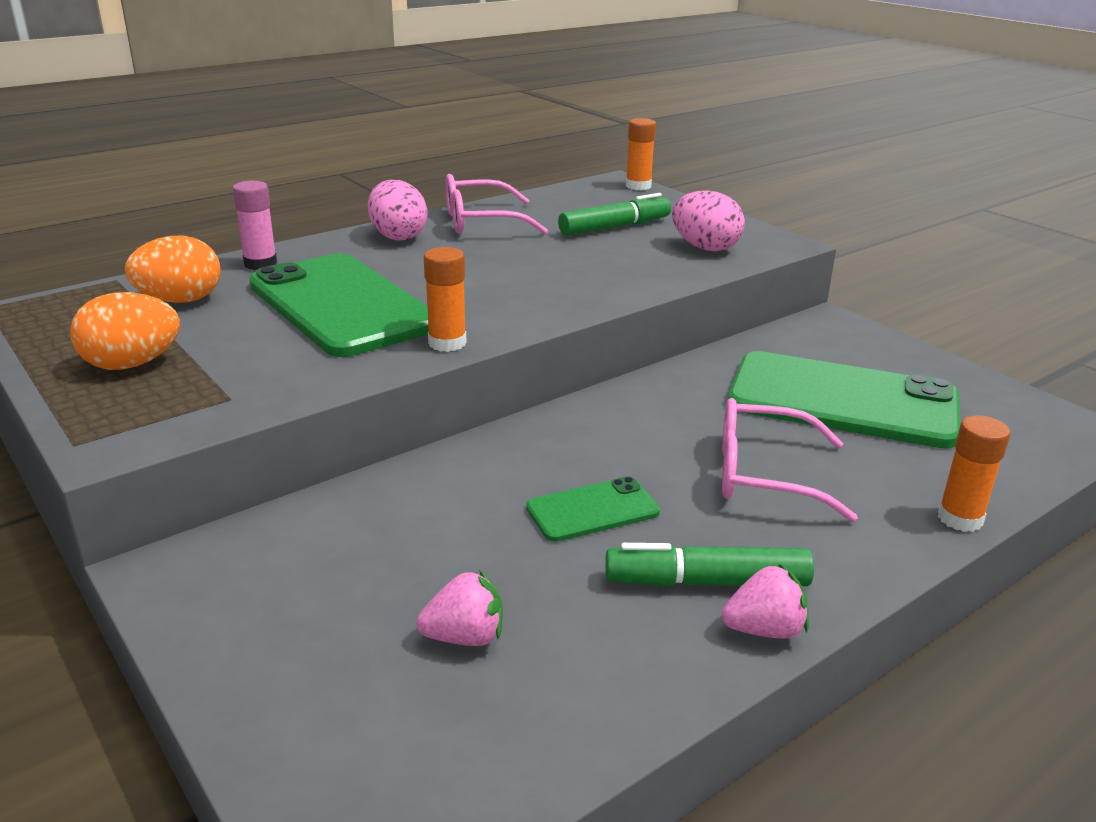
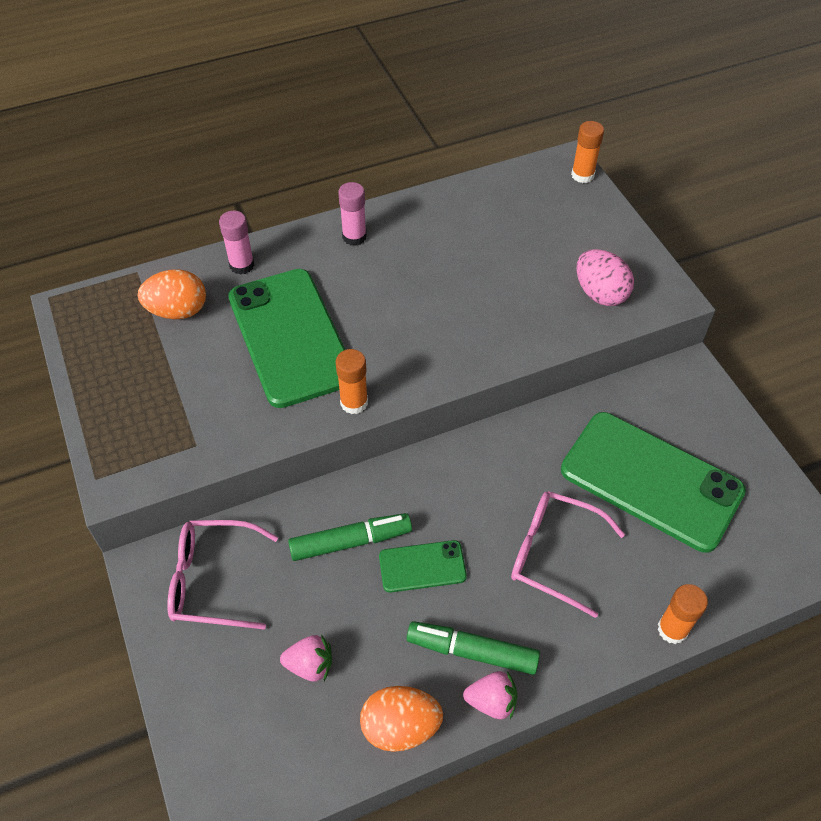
camera: 15 degrees right, 25 degrees up
(132, 364) = (137, 392): orange egg -> orange egg (400, 727)
(398, 236) = (354, 237): pink egg -> pink glue stick
(481, 222) = (427, 221): pink glasses -> pink glasses (212, 580)
(614, 227) = (536, 247): green marker -> green marker (350, 541)

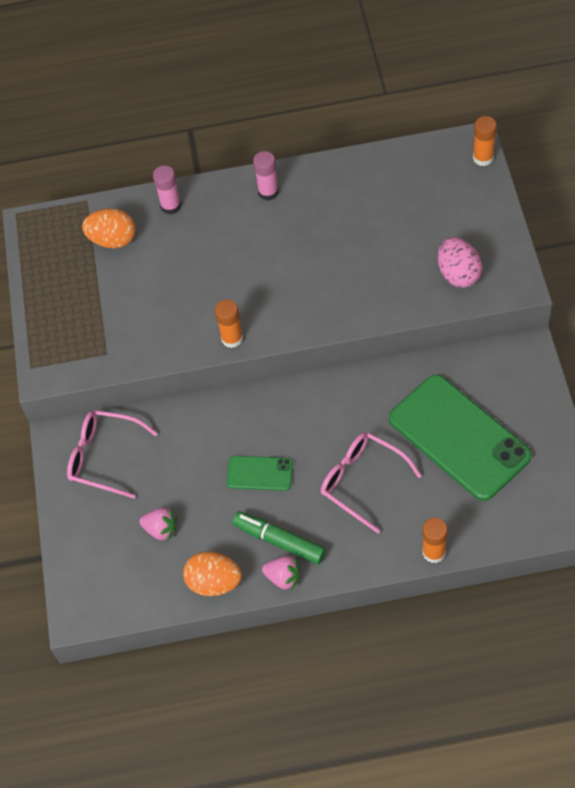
camera: 20 degrees right, 5 degrees up
(290, 337) = (195, 275): green phone -> none
(350, 541) = (211, 445): green marker -> none

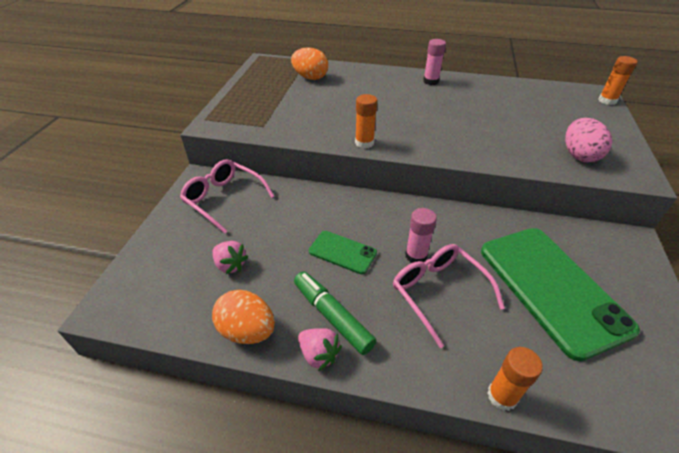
camera: 15 degrees right, 15 degrees down
(171, 206) = (359, 73): pink glue stick -> pink glue stick (416, 255)

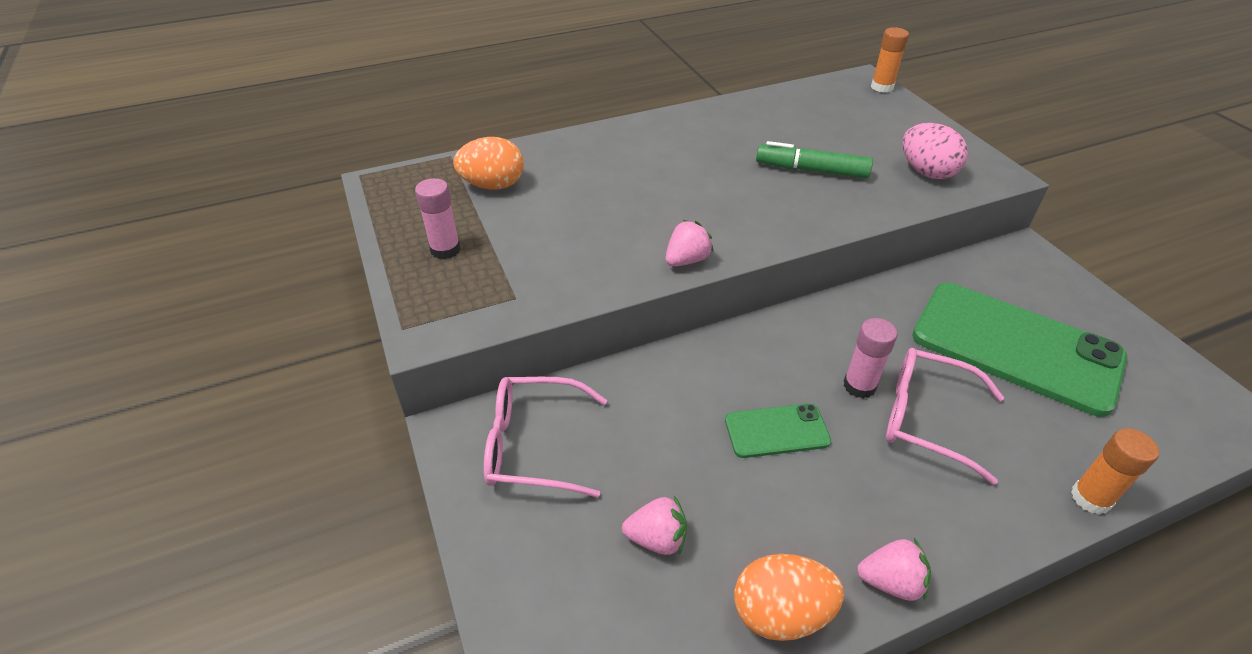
camera: 35 degrees left, 0 degrees up
(332, 316) = (854, 523): green marker -> green marker (811, 170)
(364, 143) = (687, 260): orange glue stick -> pink strawberry
(431, 81) = (667, 130): pink glue stick -> pink glue stick (445, 249)

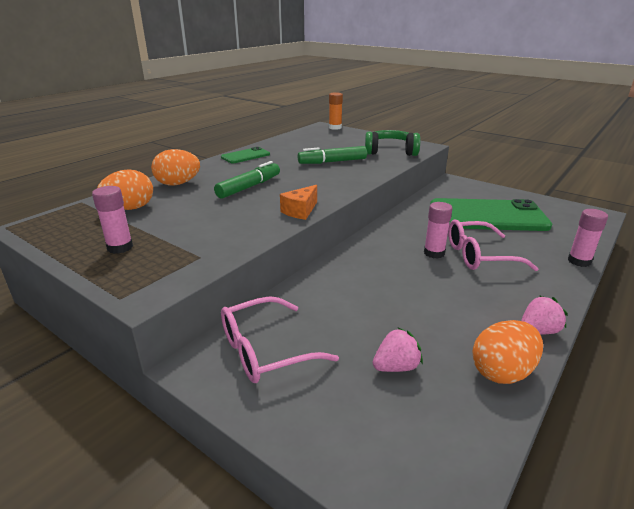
camera: 30 degrees left, 15 degrees down
(573, 155) = (178, 184): none -> orange egg
(655, 190) = (249, 187): none -> green marker
(687, 260) = (300, 211): pink strawberry -> orange cheese
(776, 431) = (412, 287): green phone -> green phone (245, 156)
(926, 172) = (390, 151): pink egg -> green headphones
(1090, 498) = (579, 261): orange glue stick -> pink glue stick

